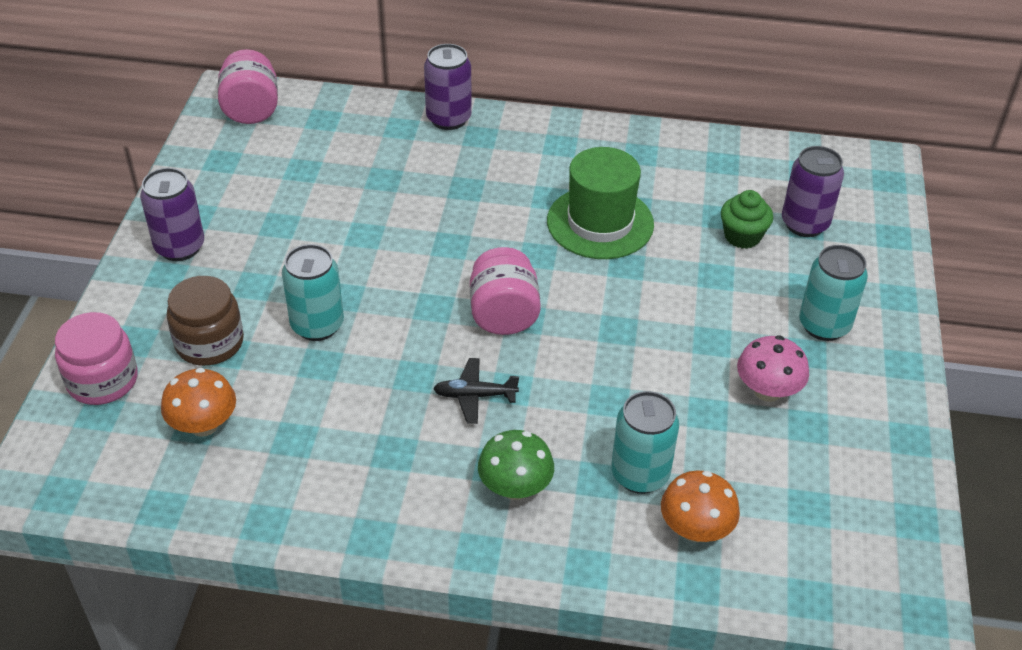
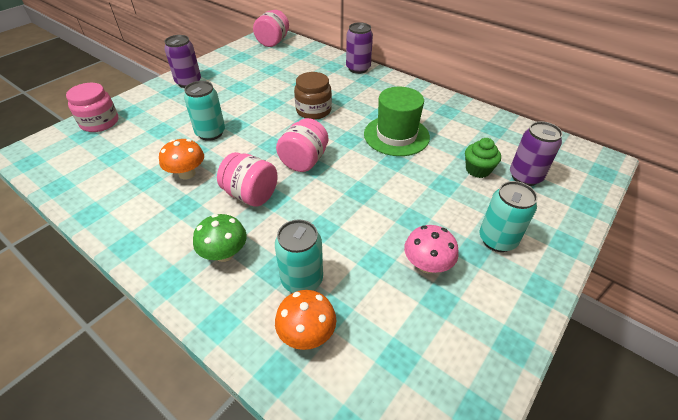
camera: 30 degrees right, 0 degrees up
(204, 425) = (116, 157): orange mushroom -> orange mushroom (187, 173)
(209, 343) = (158, 123): brown jar -> brown jar (313, 110)
(475, 396) = (251, 195): black plane -> pink jar

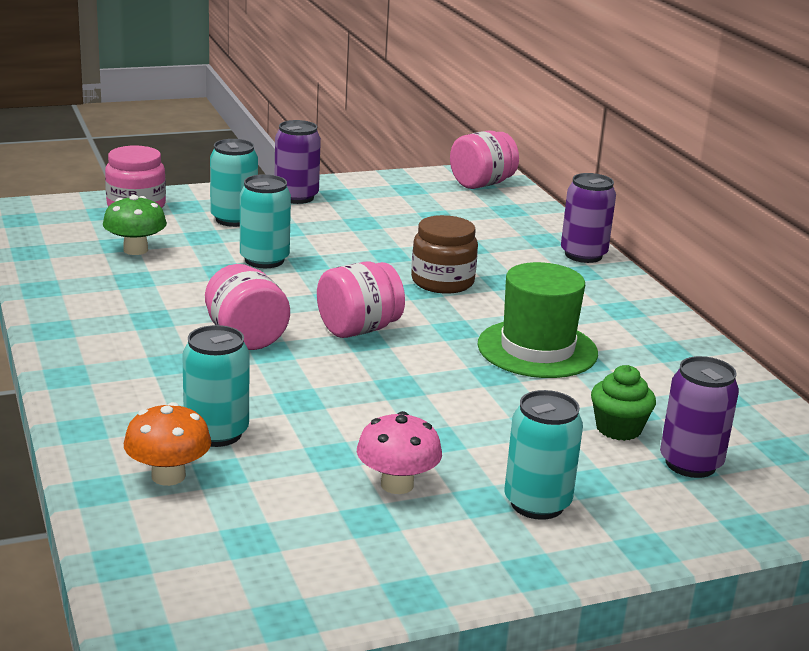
camera: 30 degrees right, 20 degrees down
(167, 110) = (234, 219): none -> turquoise can
(187, 173) = (189, 290): orange mushroom -> none
(224, 253) = (152, 376): green mushroom -> green mushroom (135, 250)

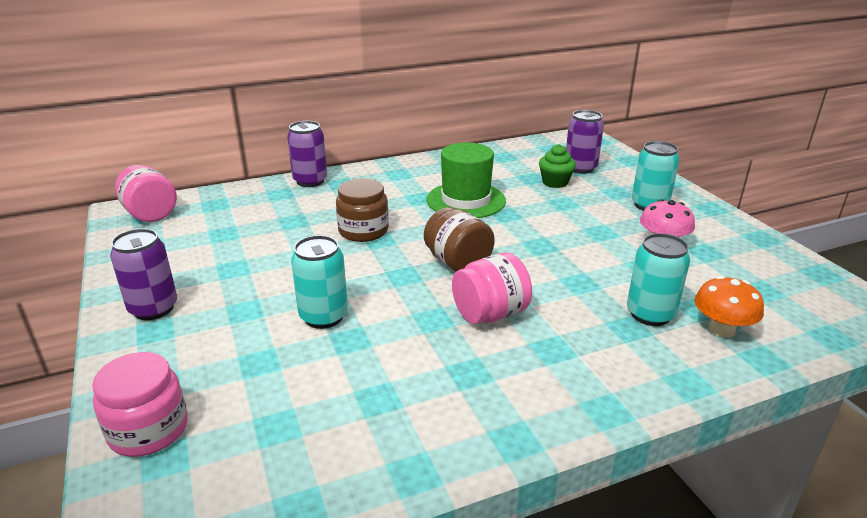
camera: 90 degrees left, 5 degrees up
(135, 250) = (296, 409): green mushroom -> none
(234, 219) = (211, 345): turquoise can -> none
(358, 329) = (458, 263): pink jar -> brown jar

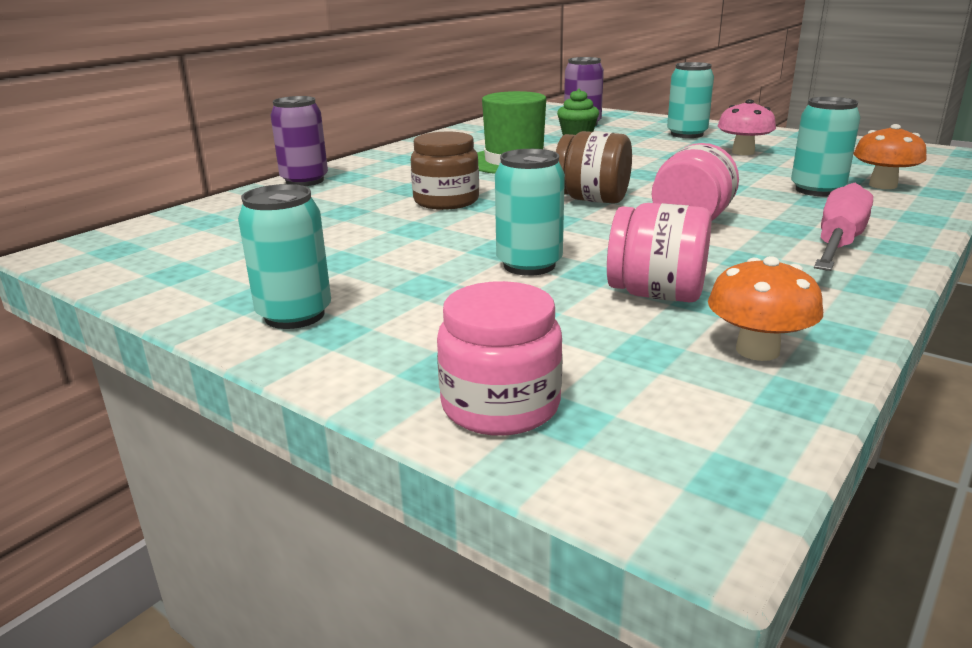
camera: 30 degrees left, 5 degrees down
(150, 214) = (120, 246): pink jar -> pink jar (656, 294)
(153, 308) = (294, 315): purple can -> turquoise can
(338, 460) = (757, 350): none -> orange mushroom
(564, 382) = (838, 243): none -> pink screwdriver

